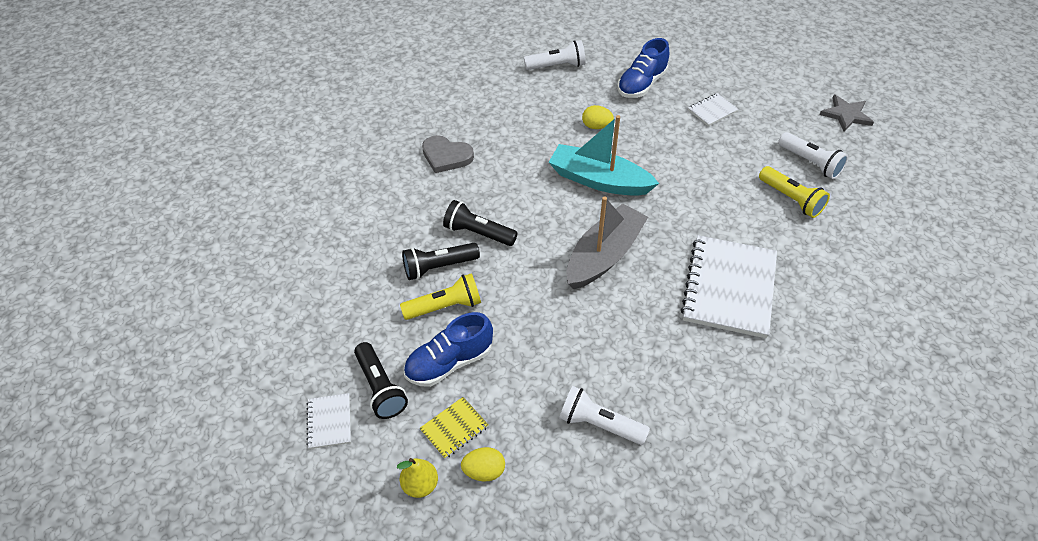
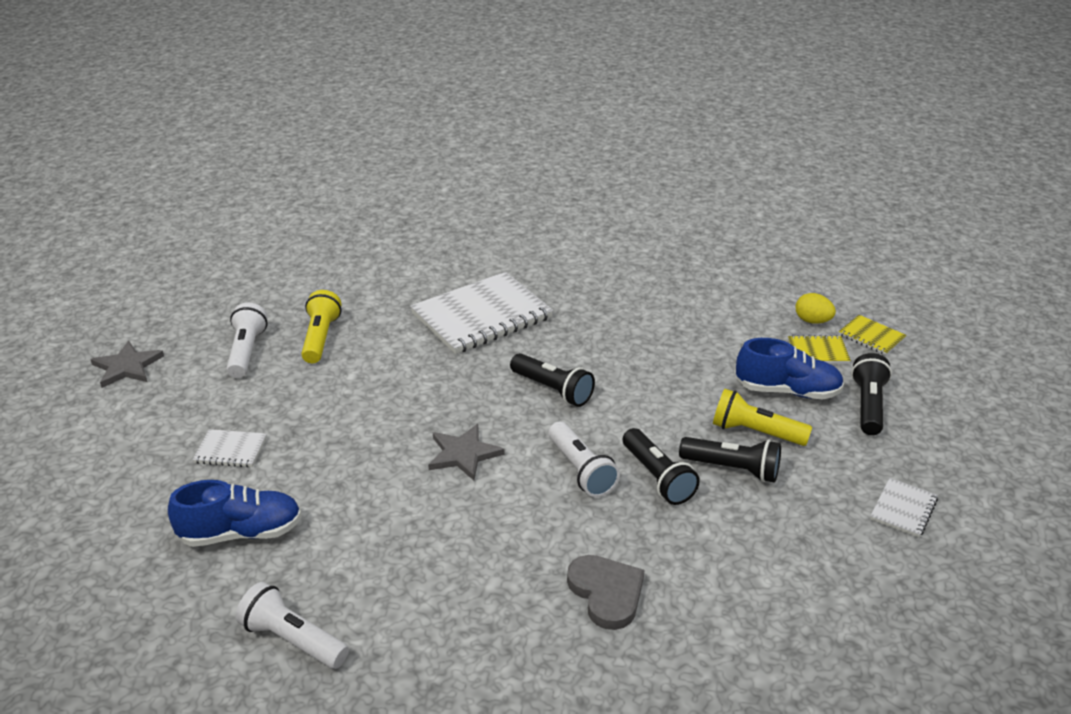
camera: 140 degrees left, 15 degrees down
(329, 422) = (933, 406): white notebook -> white notebook (903, 509)
(420, 485) = (871, 337): yellow pear -> yellow notebook
(596, 126) = (377, 514): yellow egg -> none
(599, 180) = (463, 454): turquoise boat -> grey star
(599, 424) = (696, 302): white flashlight -> white flashlight (581, 470)
(604, 255) = (553, 390): grey boat -> black flashlight

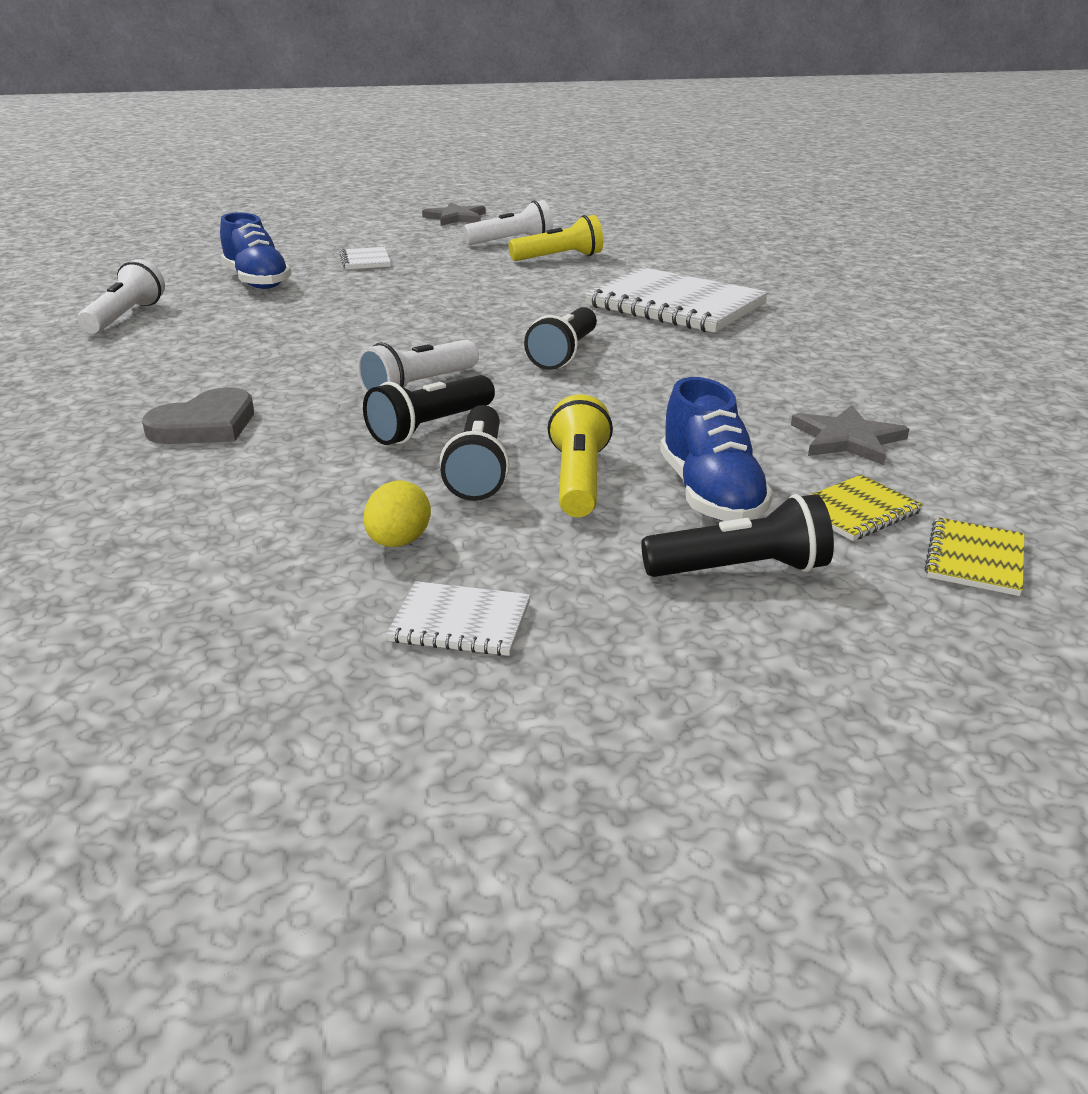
camera: 70 degrees right, 5 degrees down
(463, 454) = (413, 333): grey star -> grey star (847, 439)
(812, 321) = (948, 499): yellow egg -> yellow egg (398, 542)
(818, 351) = (856, 511): yellow notebook -> yellow notebook turned 75 degrees clockwise

